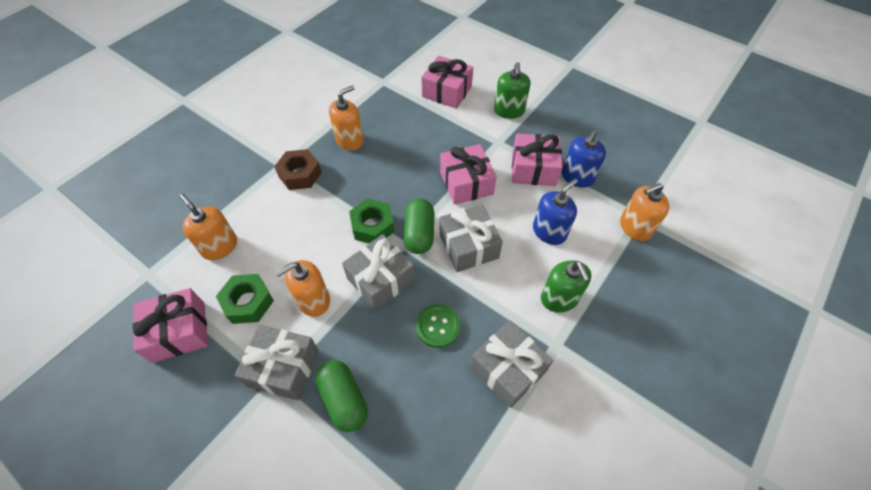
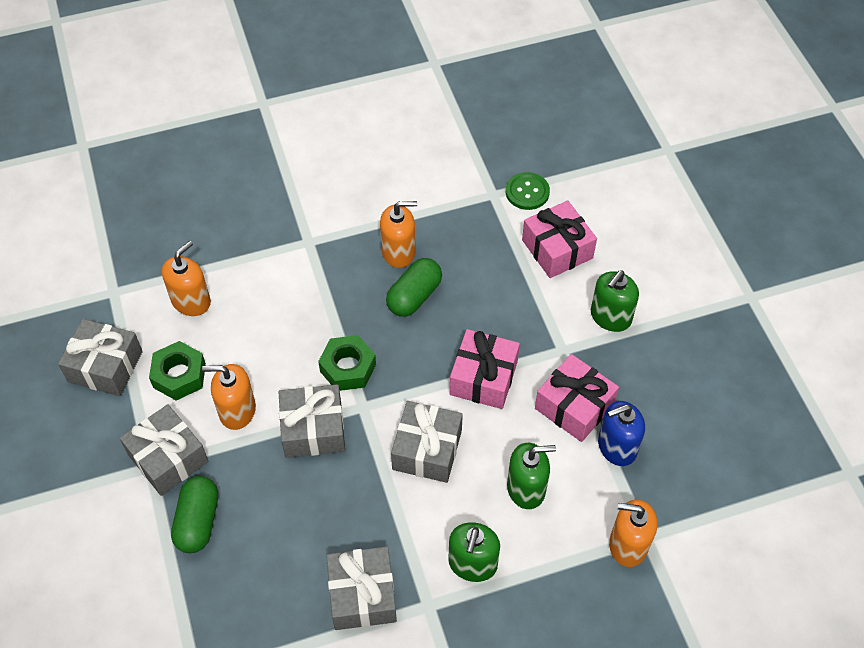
camera: 35 degrees right, 0 degrees up
(179, 331) = (105, 366): pink gift -> grey gift
(220, 246) = (191, 301): orange soap dispenser -> orange soap dispenser turned 45 degrees clockwise
(300, 174) = (318, 264): brown nut -> none
(419, 233) = (388, 405): green capsule -> green capsule (414, 296)
(438, 326) = (330, 511): green button -> green button (527, 192)
(549, 231) = (526, 488): blue soap dispenser -> green soap dispenser

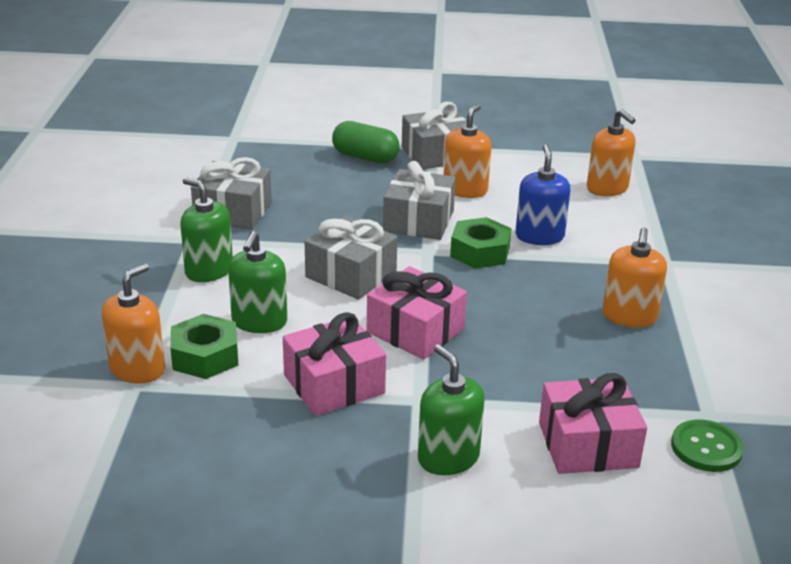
camera: 110 degrees right, 25 degrees down
(105, 366) = (549, 143): grey gift -> none
(179, 375) = (521, 171): green nut -> green nut (205, 356)
(414, 296) = (556, 312): green capsule -> none
(617, 447) = (257, 400): blue soap dispenser -> blue soap dispenser (539, 236)

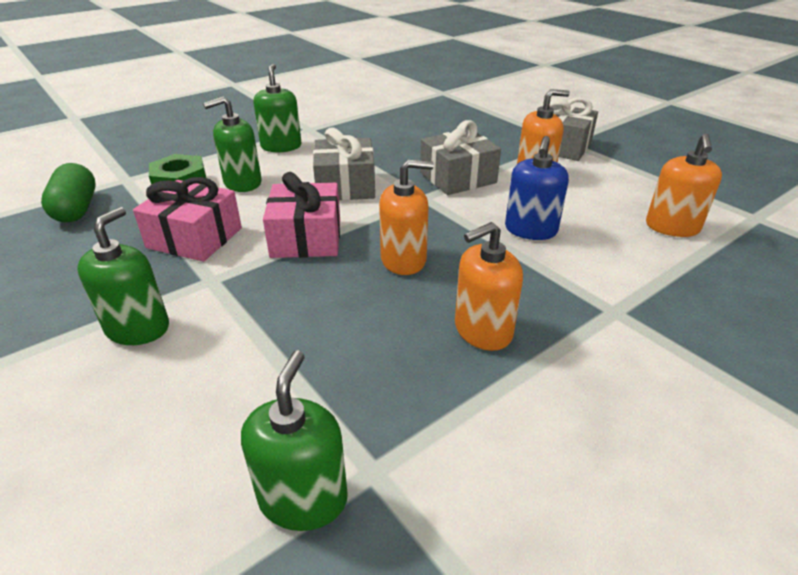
camera: 50 degrees right, 5 degrees up
(137, 369) = (144, 173): orange soap dispenser -> orange soap dispenser (403, 260)
(233, 212) = (359, 125): grey gift -> none
(365, 157) = (502, 129): green capsule -> green capsule (76, 209)
(480, 252) = (459, 216): green nut -> none
(539, 236) = (530, 230): blue soap dispenser -> blue soap dispenser turned 150 degrees clockwise
(588, 445) = (227, 400): pink gift -> none
(706, 448) = (303, 498): green button -> green soap dispenser

